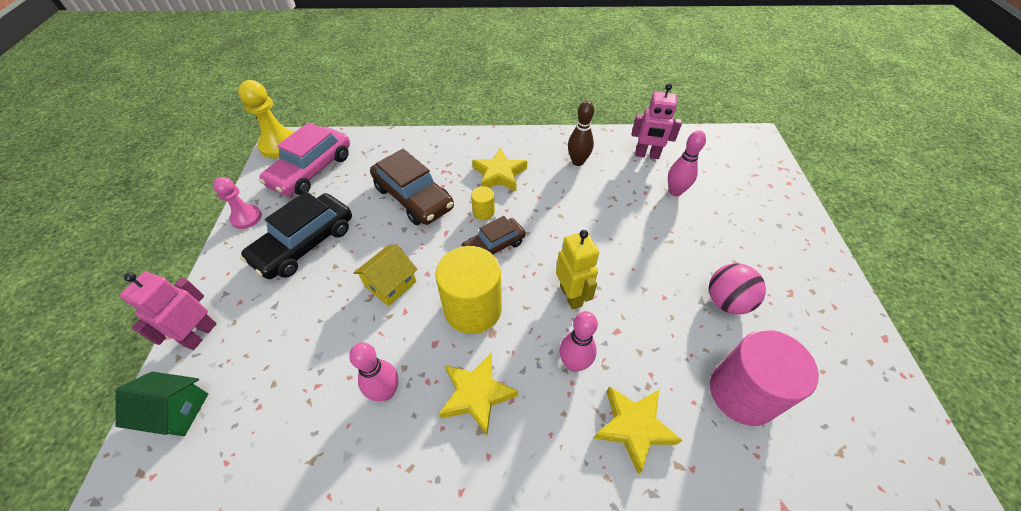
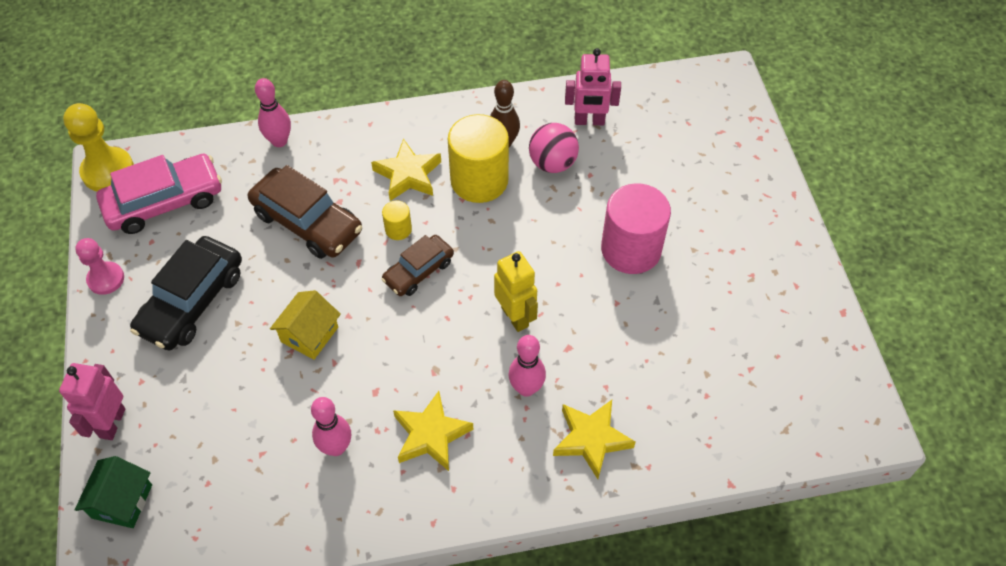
camera: 10 degrees left, 5 degrees up
(176, 411) = (122, 501): green house -> green house turned 75 degrees counterclockwise
(311, 170) = (164, 202): pink car -> pink car turned 135 degrees counterclockwise
(473, 309) = (409, 348): yellow cylinder -> yellow cylinder (479, 180)
(675, 191) = (625, 169): pink bowling pin -> pink bowling pin (279, 141)
(726, 301) = (683, 297): pink ball -> pink ball (552, 163)
(742, 393) = (696, 390): pink cylinder -> pink cylinder (631, 249)

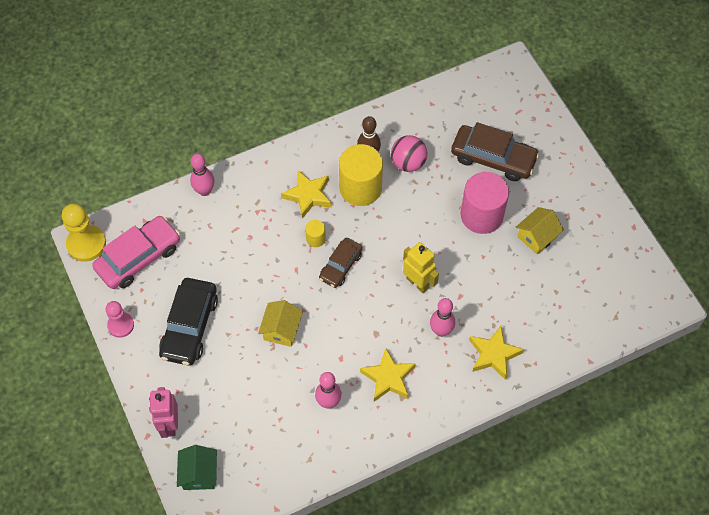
camera: 15 degrees left, 5 degrees up
(307, 222) = (249, 248): brown car -> brown car (493, 158)
(589, 121) = (424, 124): pink robot -> none
(700, 294) = (537, 237): none -> yellow house

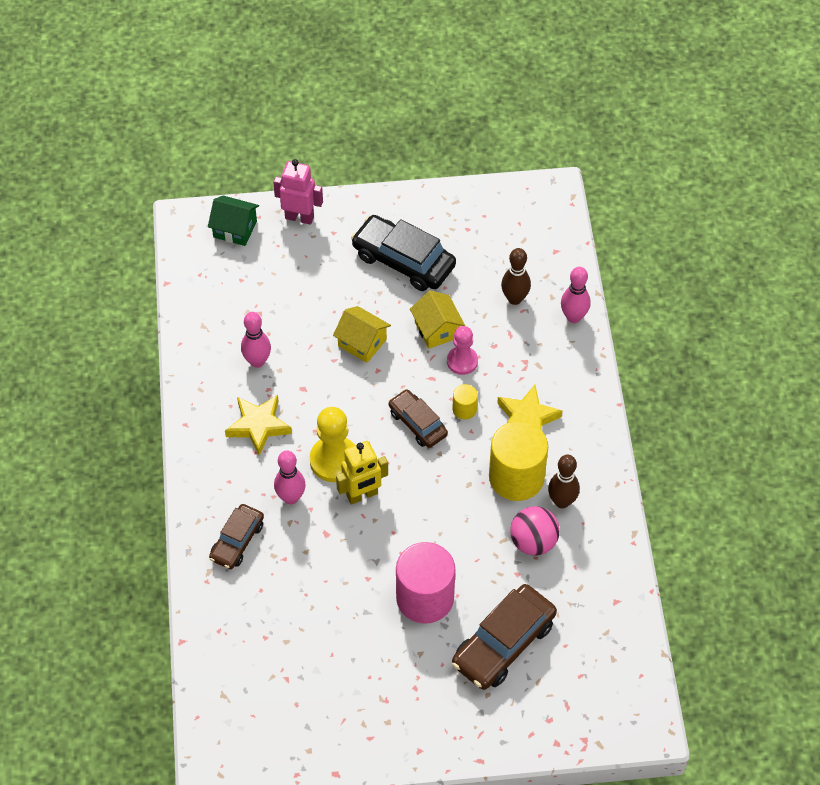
camera: 110 degrees right, 5 degrees down
(86, 244) = (545, 192): yellow pawn -> yellow pawn (334, 460)
(121, 325) = (432, 201): pink pawn -> pink pawn (462, 361)
(139, 258) = (508, 235): pink car -> none
(201, 235) = (514, 299): none -> brown bowling pin
(493, 354) = (237, 541): yellow star -> brown car
(537, 237) = (369, 650): yellow house -> yellow house (437, 329)

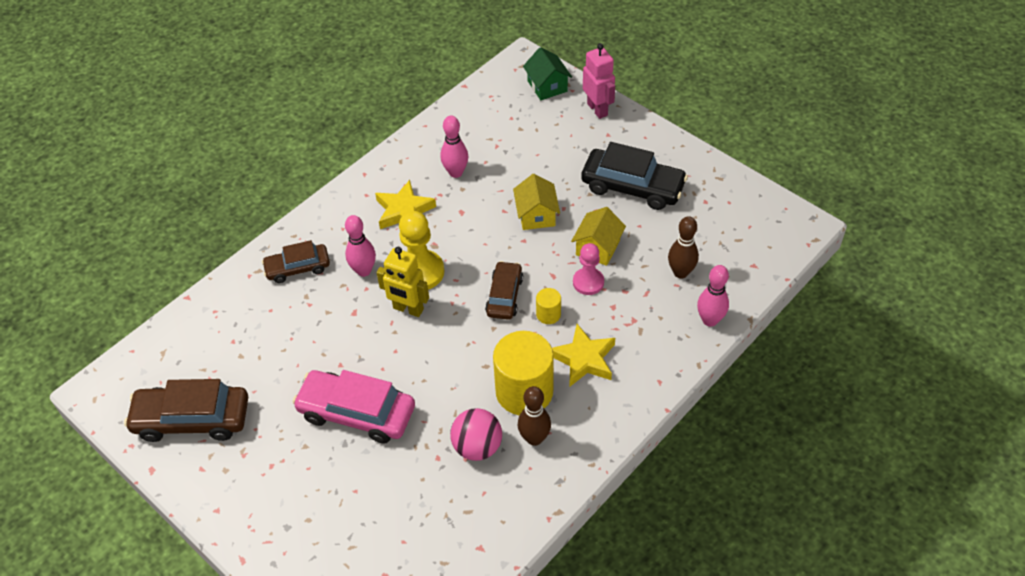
camera: 50 degrees right, 5 degrees down
(403, 260) = (632, 187): black car -> black car turned 120 degrees clockwise
(425, 598) = (357, 413): pink cylinder -> pink car
(503, 643) = (364, 496): brown car -> brown car (192, 419)

